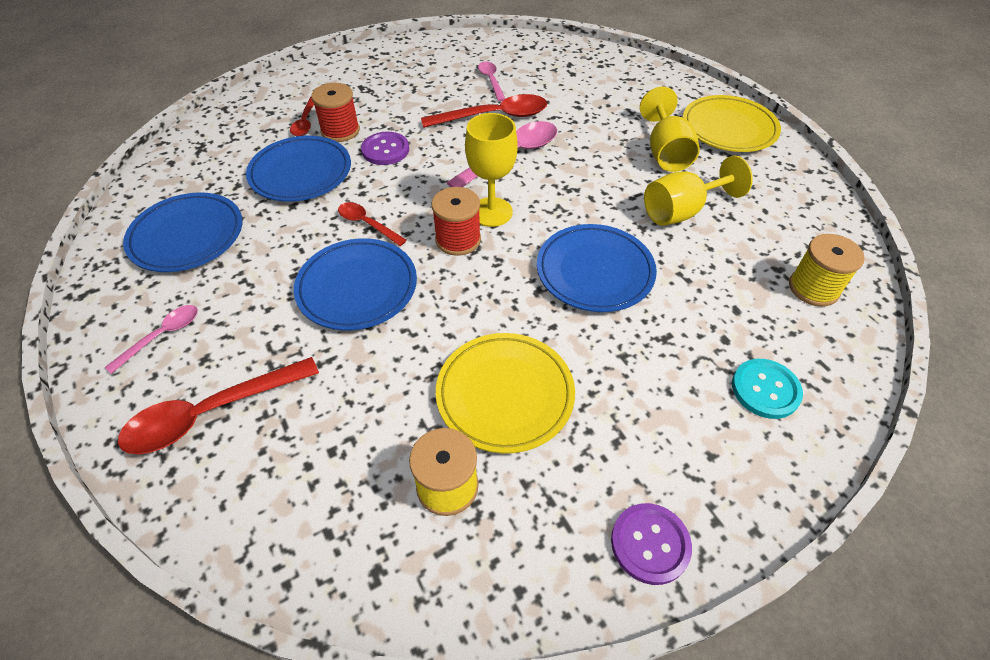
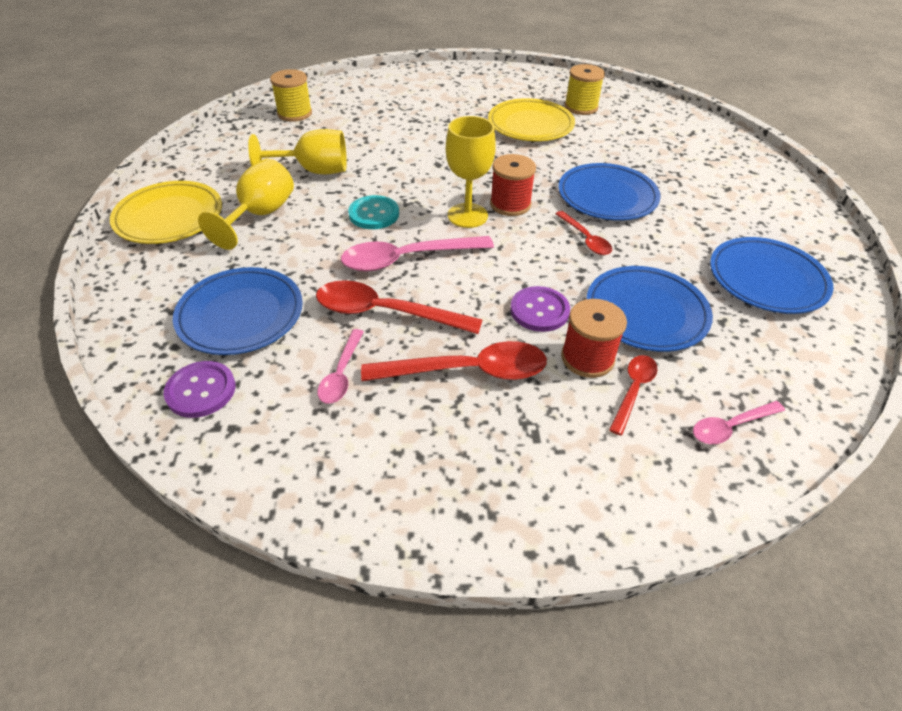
camera: 155 degrees left, 5 degrees down
(162, 336) = (764, 209): pink spoon -> pink spoon (730, 427)
(210, 413) = (717, 162): red spoon -> red spoon (468, 371)
(594, 271) = (422, 157): blue plate -> blue plate (241, 315)
(650, 544) = (496, 74): purple button -> purple button (201, 390)
(765, 389) = (386, 92): turquoise button -> turquoise button (374, 214)

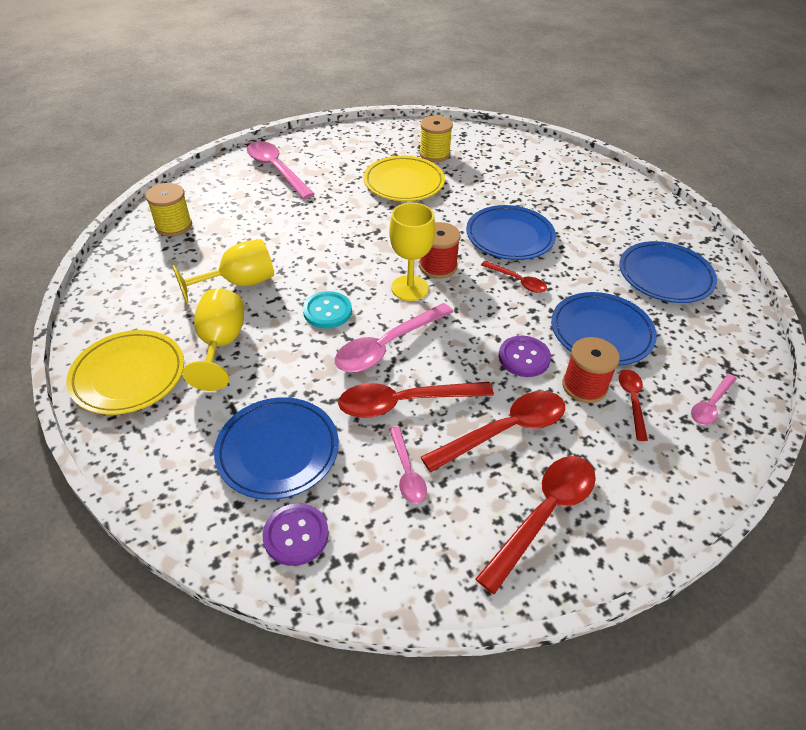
camera: 25 degrees left, 0 degrees up
(416, 89) = (276, 169): none -> pink spoon
(450, 464) = (544, 514): none -> red spoon

